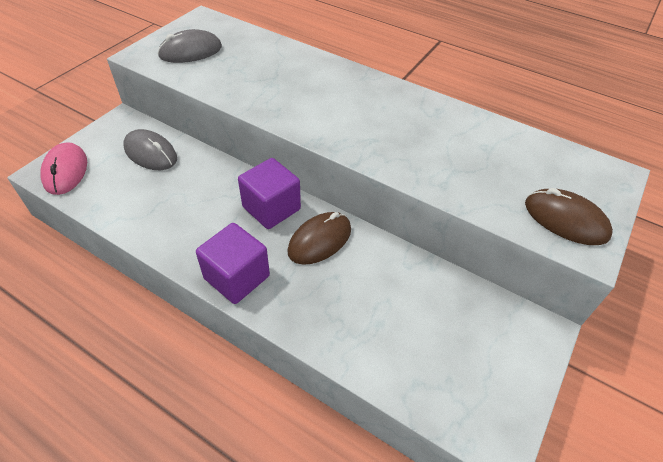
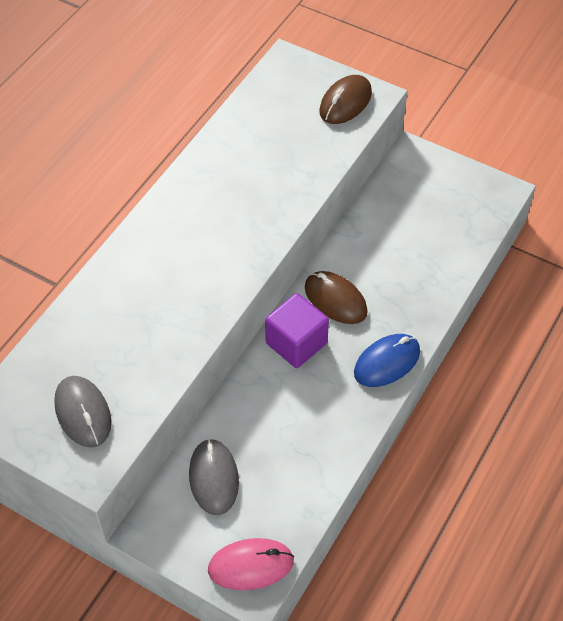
camera: 90 degrees left, 5 degrees up
(150, 153) = (214, 478): grey mouse -> grey mouse turned 45 degrees counterclockwise
(237, 277) = (387, 362): purple cube -> blue mouse

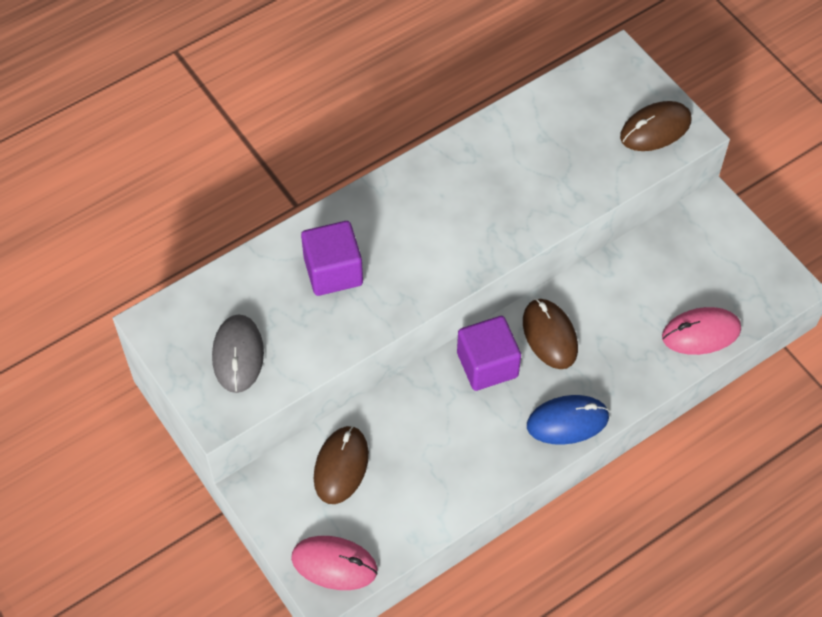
camera: 25 degrees right, 5 degrees up
(134, 309) = (333, 271): none -> purple cube
(214, 478) = (341, 466): grey mouse -> brown mouse
(454, 251) = (701, 333): none -> pink mouse

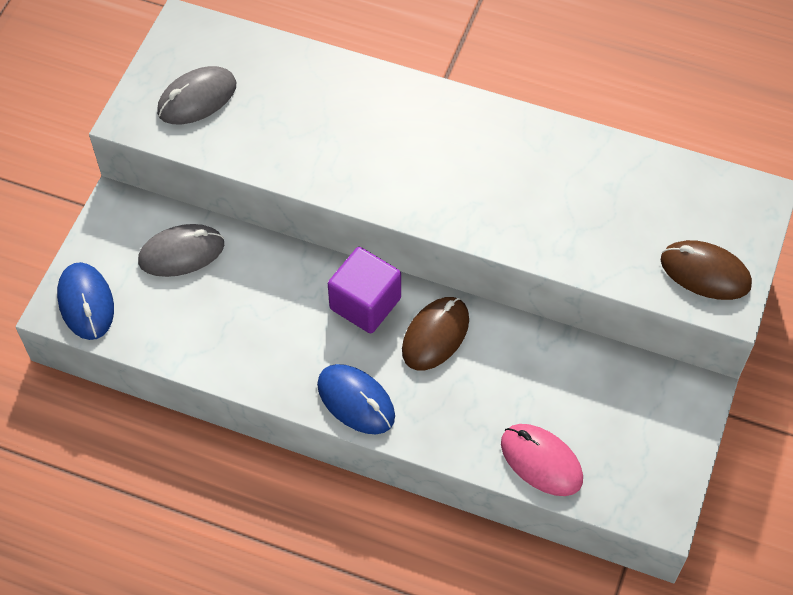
camera: 55 degrees right, 0 degrees up
(333, 271) = (332, 115): purple cube -> none
(334, 564) = (86, 303): pink mouse -> blue mouse
(341, 466) = (181, 253): brown mouse -> grey mouse

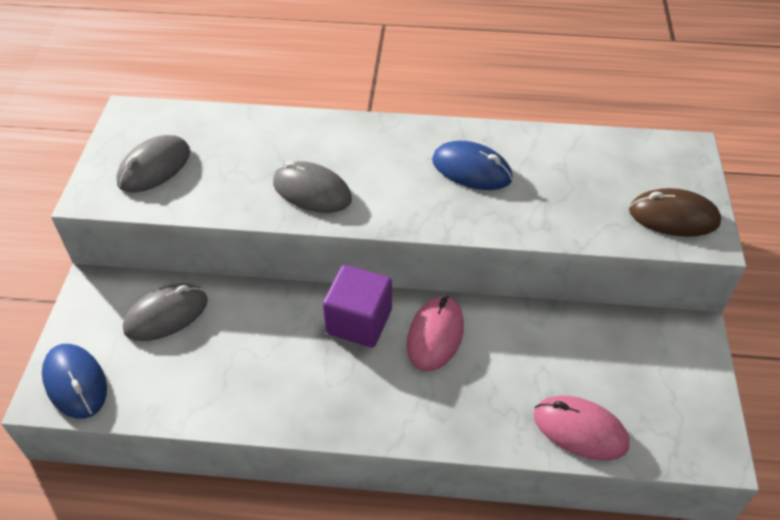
camera: 15 degrees left, 10 degrees down
(347, 161) = (312, 191): none -> grey mouse
(356, 401) = (378, 415): blue mouse -> blue mouse (471, 170)
(435, 335) = (435, 335): brown mouse -> pink mouse

